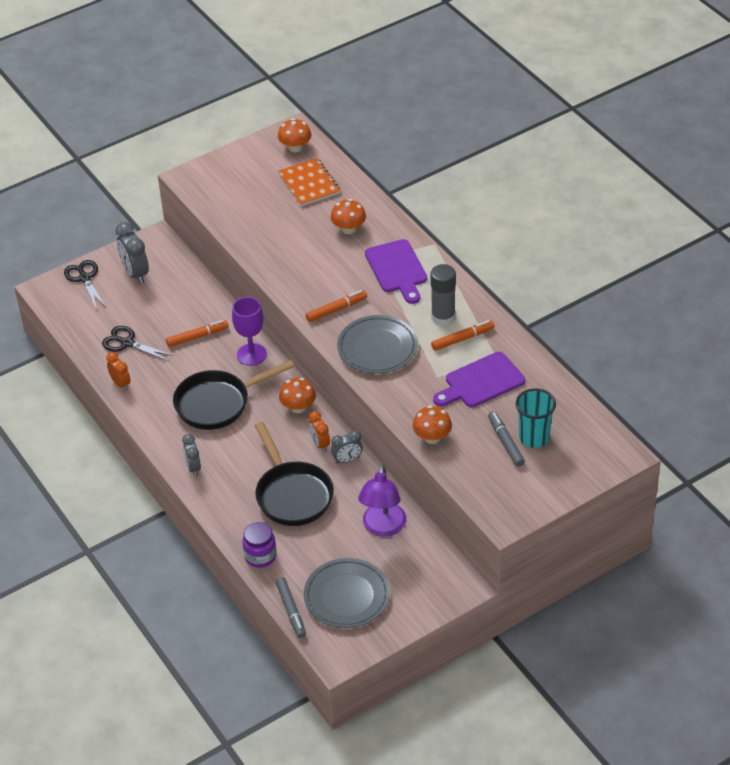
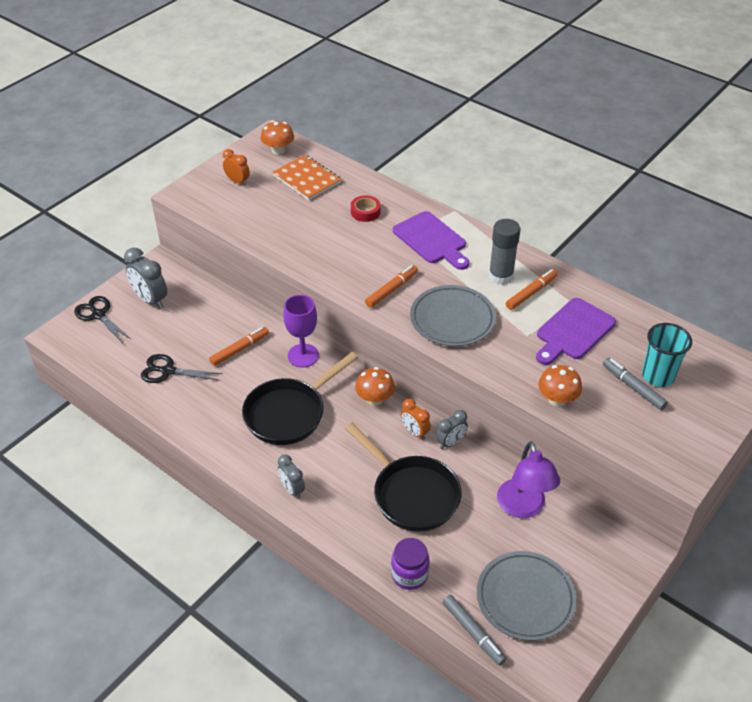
camera: 20 degrees left, 0 degrees up
(120, 384) = (176, 415): orange clock -> orange clock (237, 181)
(348, 229) = (365, 212): orange mushroom -> red tape

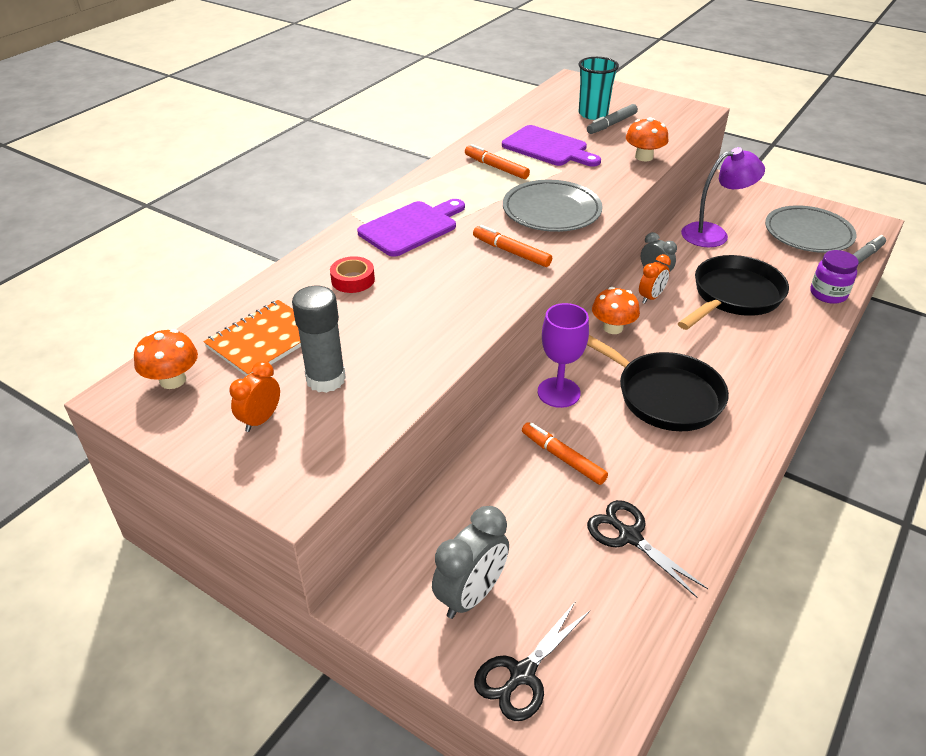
camera: 95 degrees left, 5 degrees down
(168, 371) = (629, 536): black scissors -> black scissors turned 135 degrees clockwise
(292, 489) = (774, 381): grey clock -> none
(500, 276) = (472, 184): grey glue stick -> grey glue stick (326, 379)

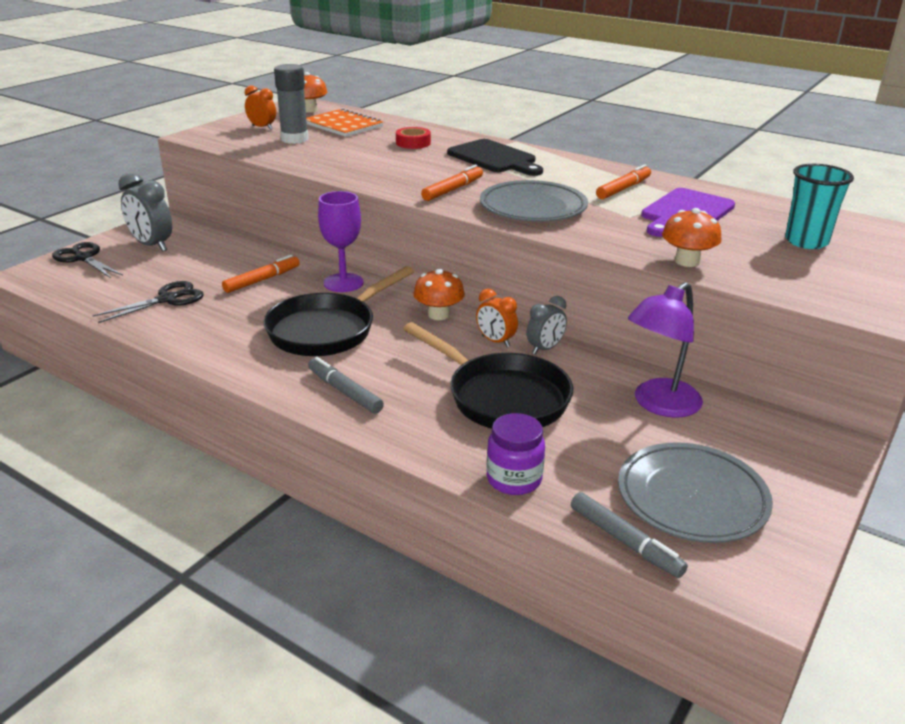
camera: 90 degrees right, 10 degrees down
(411, 227) = (494, 158): purple cutting board -> black cutting board
(611, 124) = (780, 250): grey marker -> grey marker (344, 392)
(713, 234) = (659, 405): purple lamp -> purple lamp turned 60 degrees clockwise

